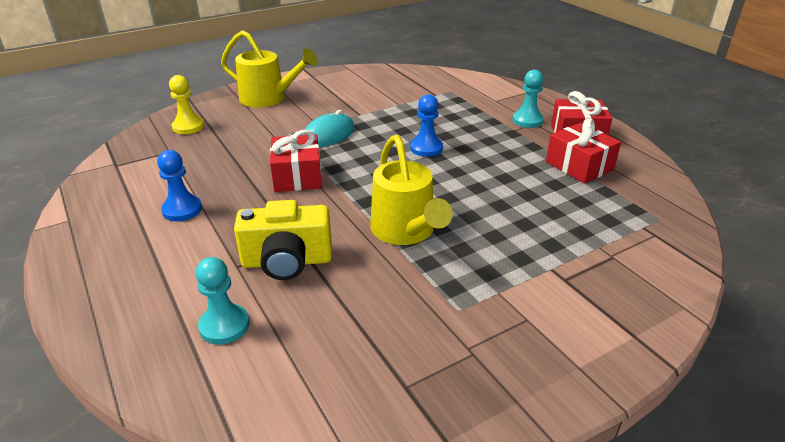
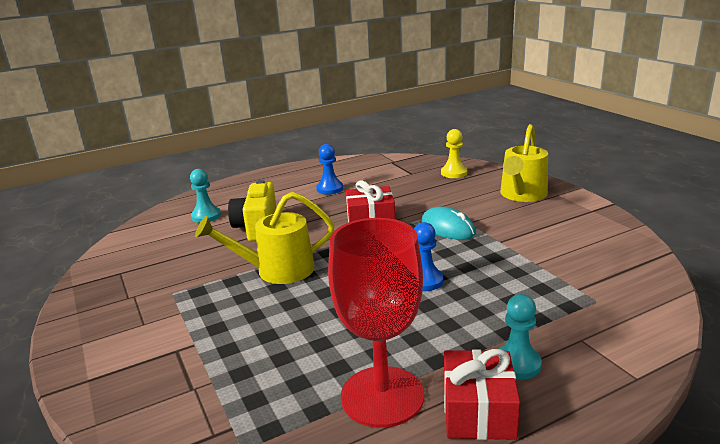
camera: 95 degrees right, 10 degrees down
(579, 166) = (382, 396): red gift -> red goblet

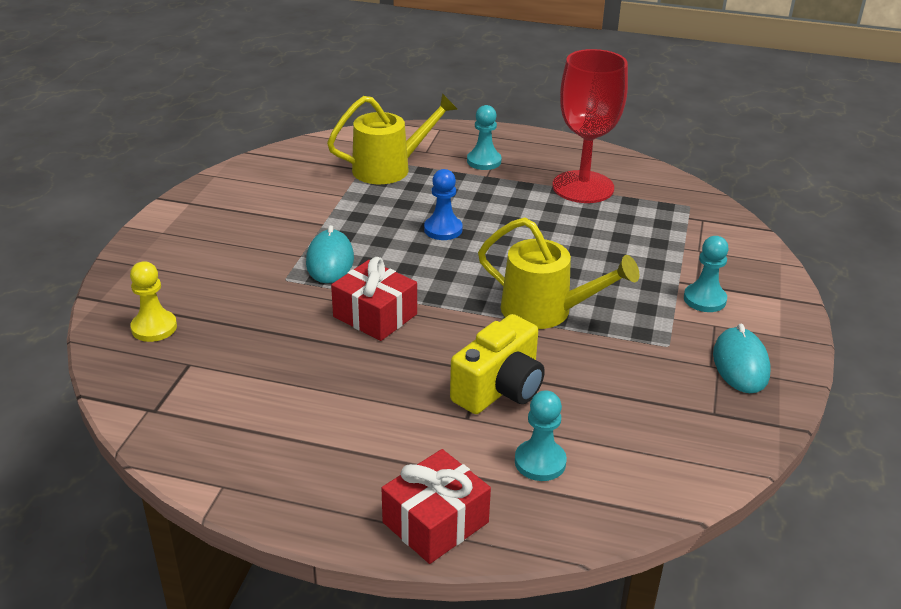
camera: 140 degrees left, 10 degrees up
(111, 306) = (740, 364): none -> turquoise mouse
(162, 339) = (704, 299): none -> turquoise pawn
(330, 189) = (324, 406): blue pawn -> none
(478, 411) = (542, 158): red gift -> red gift (435, 522)
(522, 195) = (188, 251): yellow watering can -> yellow watering can (390, 168)

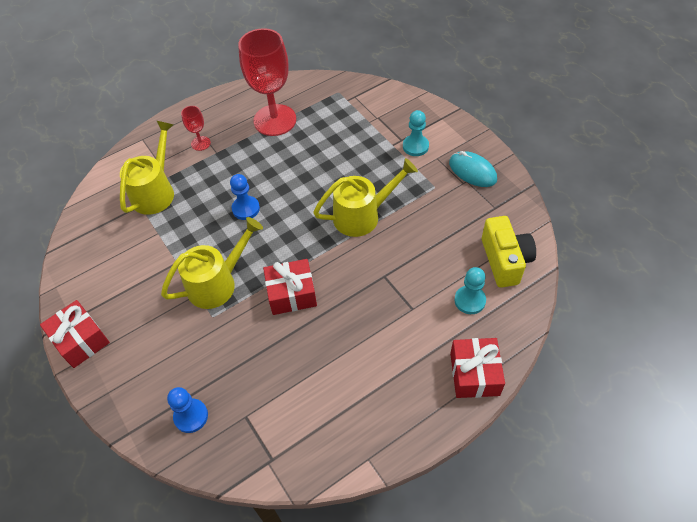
camera: 45 degrees left, 20 degrees up
(154, 328) = (191, 416): yellow pawn -> blue pawn
(172, 219) = (81, 340): none -> red gift
(330, 261) = (218, 282): turquoise mouse -> yellow watering can
(484, 161) = (200, 143): turquoise pawn -> red goblet
(499, 389) = (404, 279): yellow camera -> yellow camera (505, 261)

